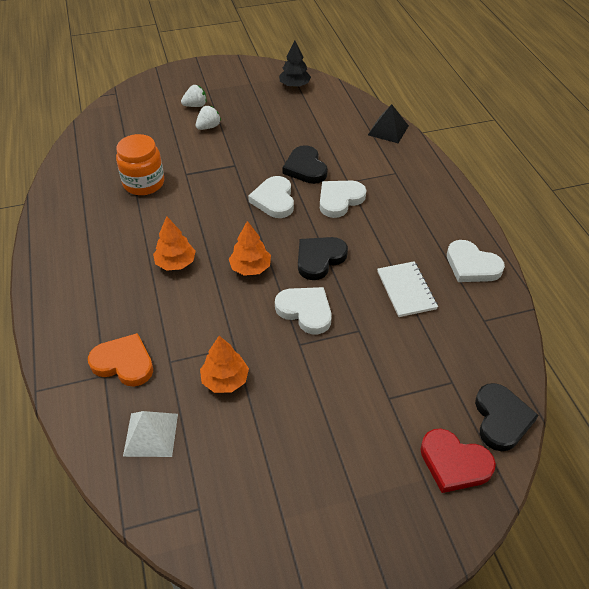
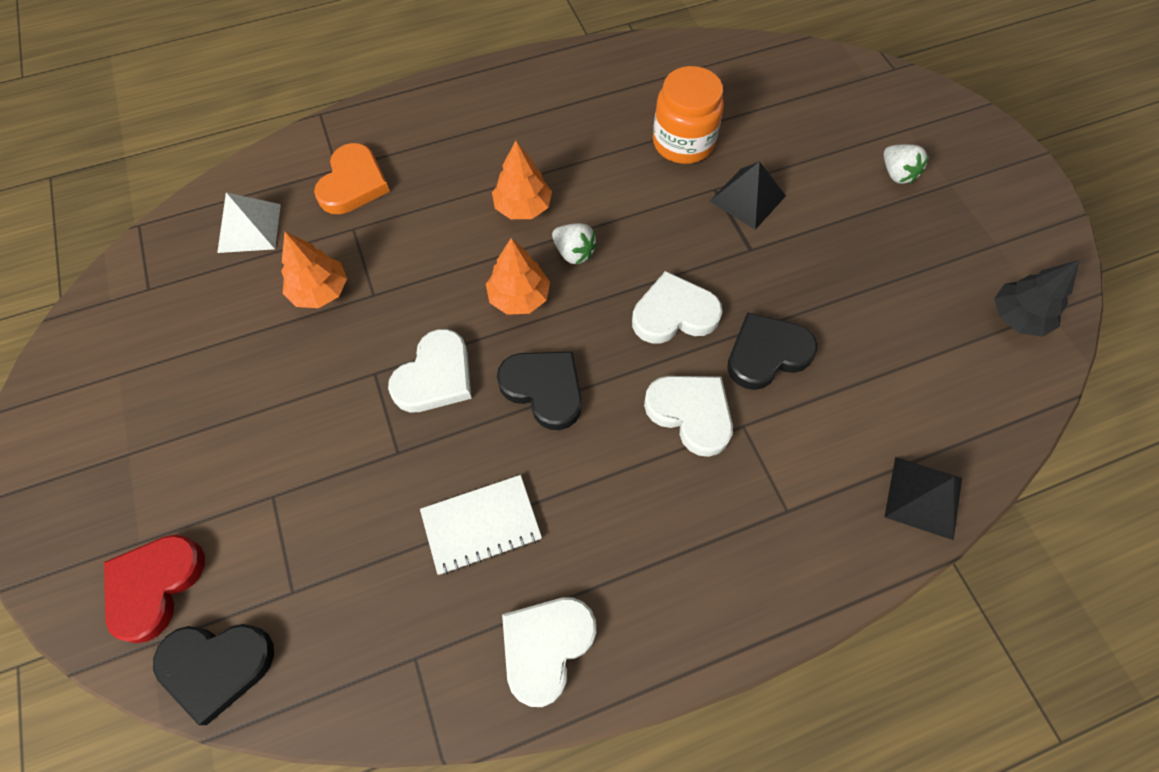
camera: 85 degrees right, 15 degrees up
(197, 162) = (747, 198): none -> black pyramid
(208, 127) = (842, 200): white strawberry -> white strawberry (574, 253)

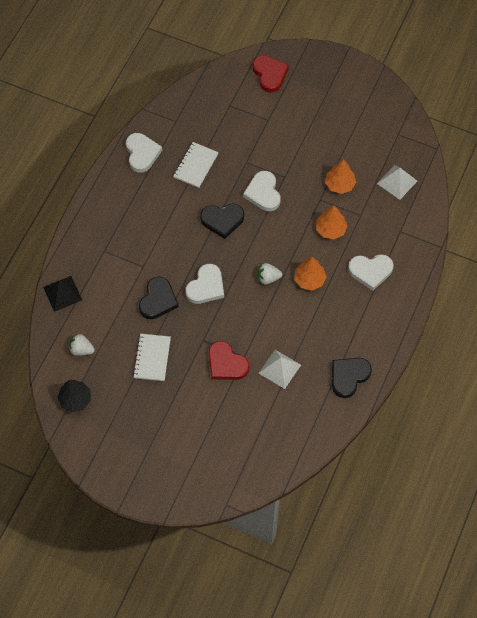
camera: 135 degrees right, 0 degrees up
(216, 666) = (227, 75): black heart -> black heart (348, 377)
(353, 183) = (385, 231): orange heart -> none
(519, 297) = (268, 243): orange tree -> orange tree (330, 229)
(683, 142) = (279, 369): orange jar -> white pyramid
(691, 413) = (164, 255): white heart -> white heart (370, 271)
(747, 198) = (226, 363): black pyramid -> red heart
(849, 283) = (152, 358): none -> white notebook
(897, 174) = (175, 434): white strawberry -> white strawberry (81, 349)

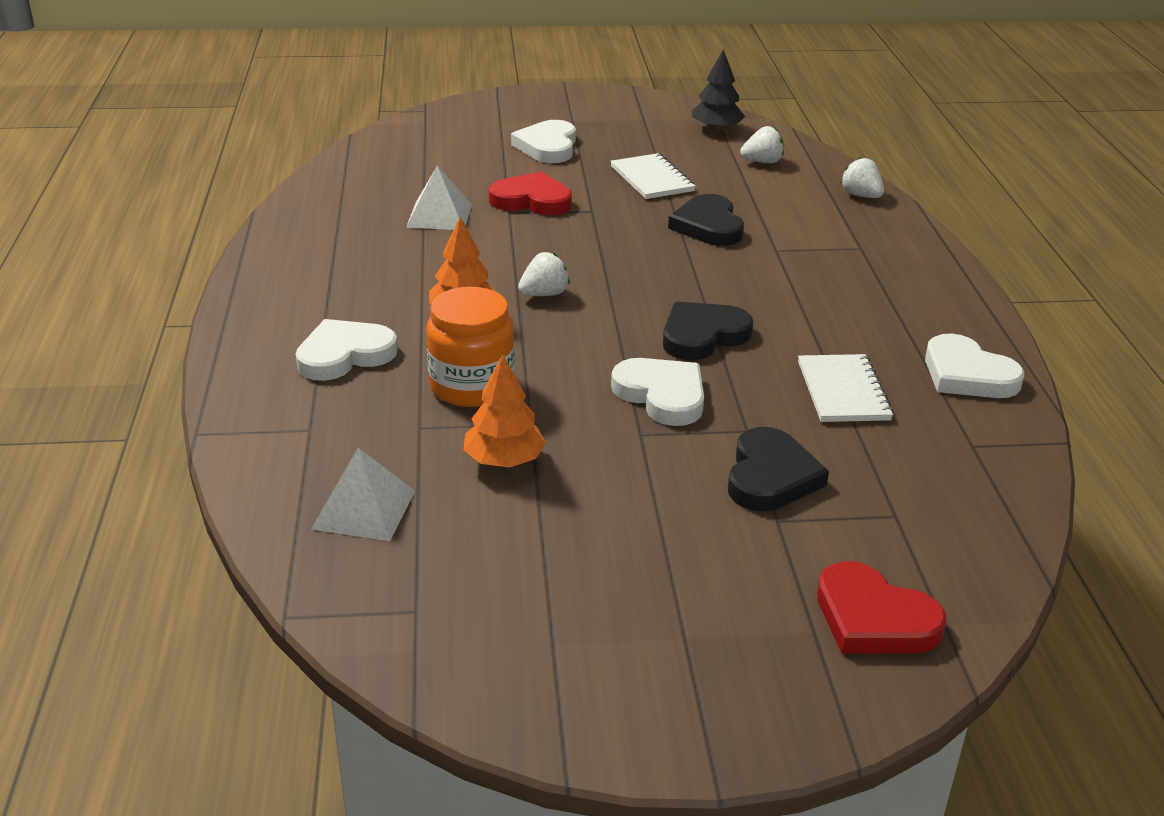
camera: 150 degrees right, 30 degrees down
(62, 293) = (861, 196): black pyramid -> white strawberry
(206, 286) = (645, 257): white heart -> white heart (548, 146)
(330, 229) = (471, 386): orange tree -> orange jar
(348, 377) = (312, 235): black heart -> black heart (770, 476)

